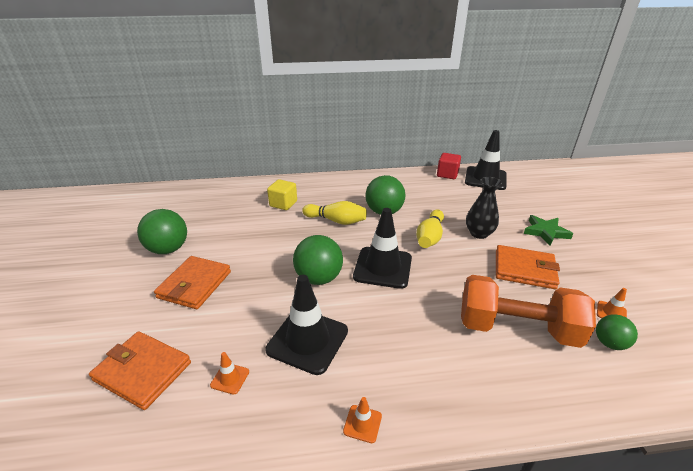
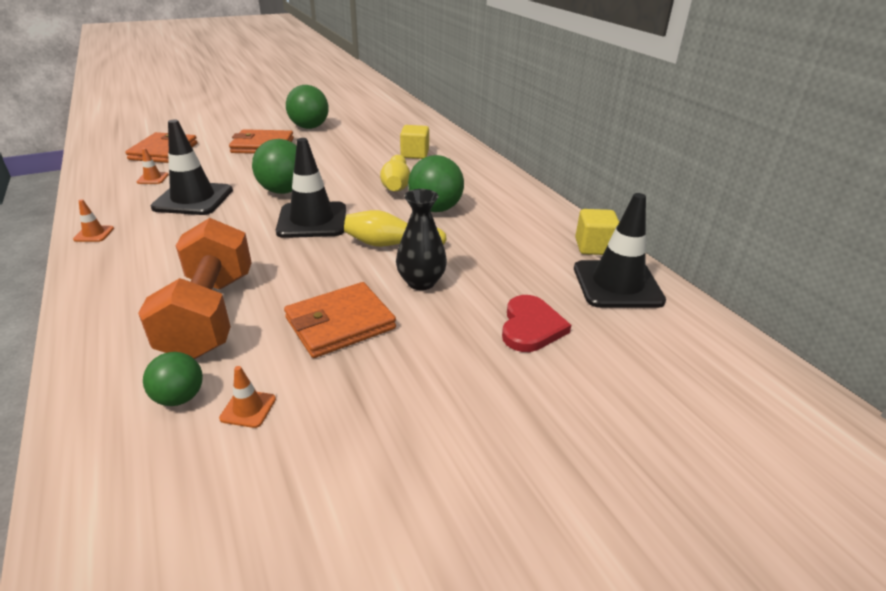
camera: 70 degrees right, 0 degrees up
(447, 174) = (594, 247): red cube -> yellow cube
(523, 209) = (531, 327): none -> red heart
(524, 269) = (340, 323): orange wallet -> orange wallet turned 60 degrees clockwise
(545, 232) = (463, 350): green star -> none

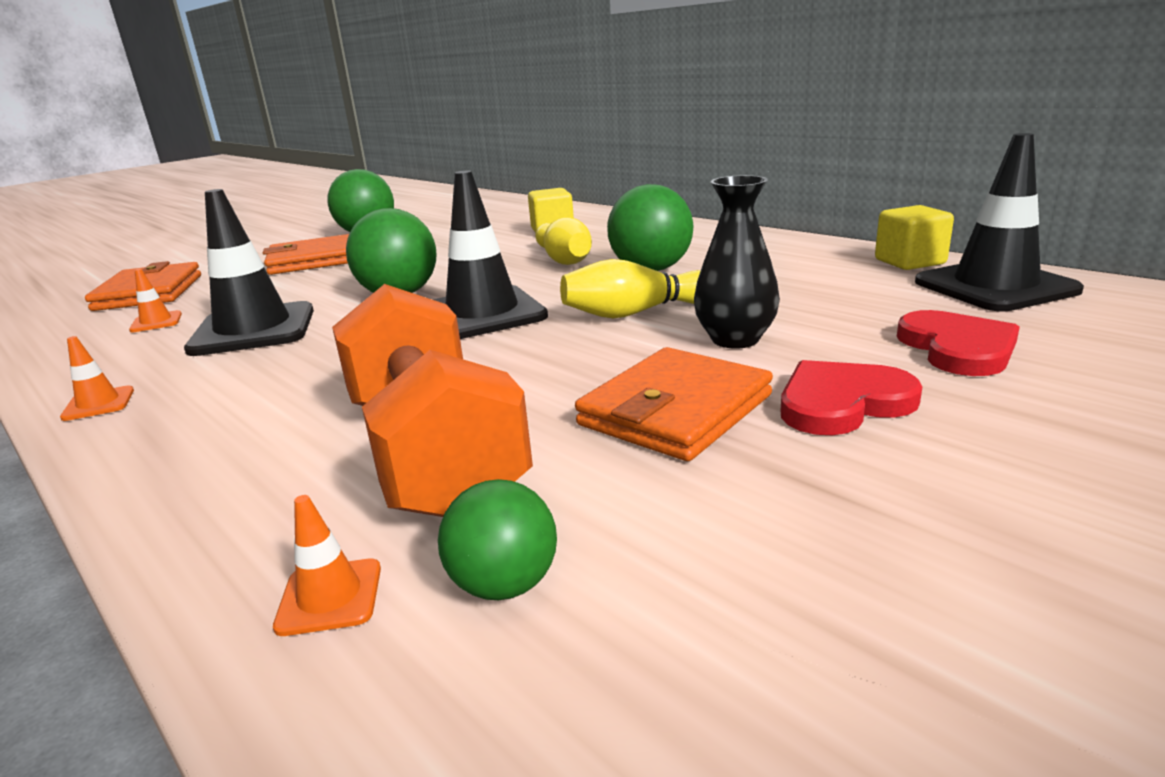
camera: 15 degrees left, 10 degrees down
(248, 408) = (660, 562): orange traffic cone -> orange traffic cone (330, 597)
(424, 345) = (842, 403): none -> red heart

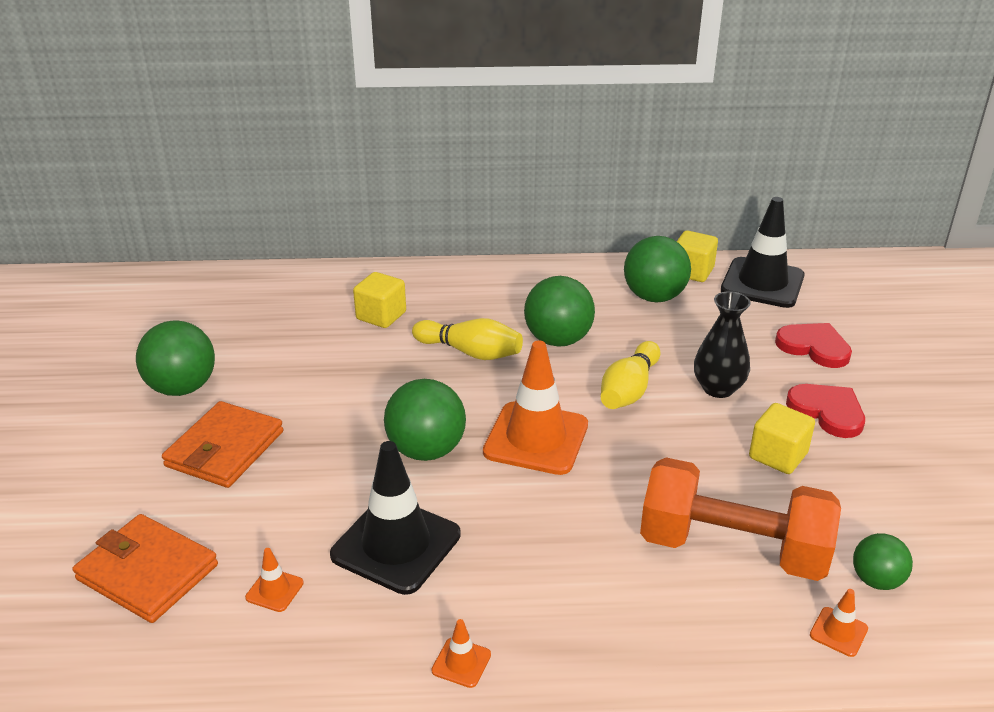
camera: 50 degrees left, 10 degrees up
(482, 314) = (536, 438): black traffic cone -> orange traffic cone
(676, 410) = (778, 456): orange wallet -> yellow cube
(818, 268) = (654, 297): none -> green ball
(842, 403) = (827, 412): red heart -> red heart turned 120 degrees clockwise

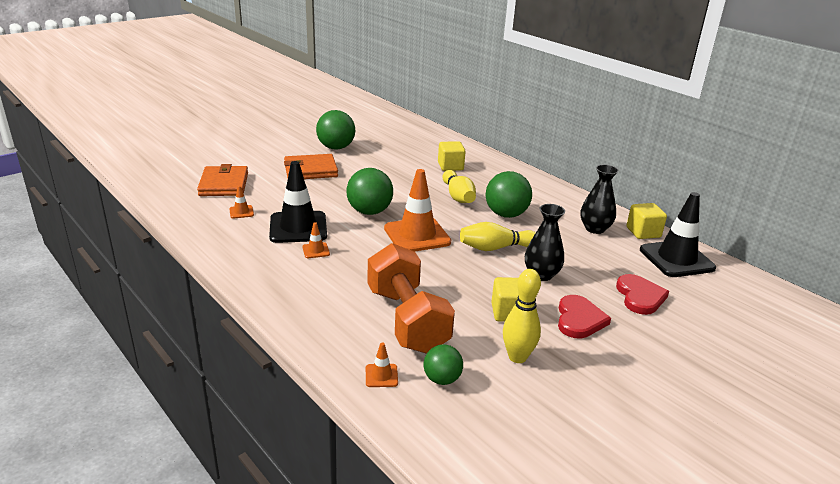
camera: 50 degrees right, 5 degrees down
(461, 662) = (243, 268): orange traffic cone -> orange traffic cone (316, 250)
(654, 297) = (595, 229): green ball -> black vase
(869, 496) = (517, 357): none -> yellow bowling pin

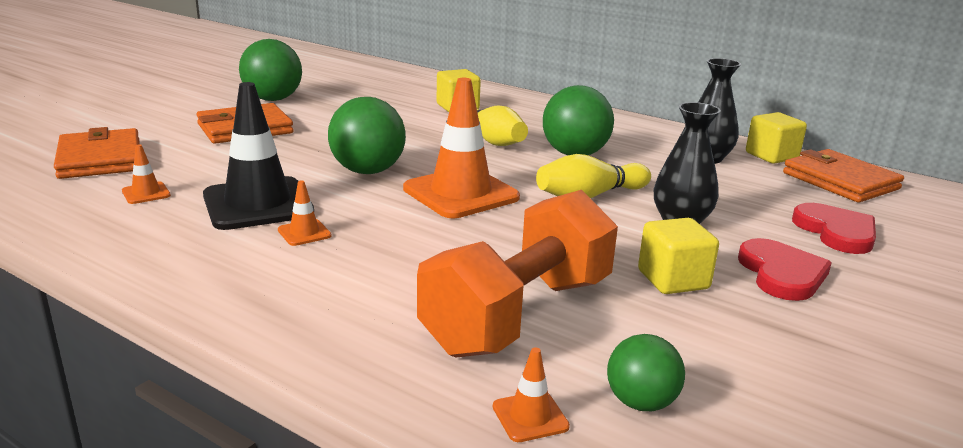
camera: 15 degrees left, 5 degrees down
(407, 320) = (519, 315): orange dumbbell -> orange dumbbell turned 75 degrees clockwise
(517, 357) = (736, 343): yellow bowling pin -> none
(676, 259) = (840, 181): black traffic cone -> orange wallet

